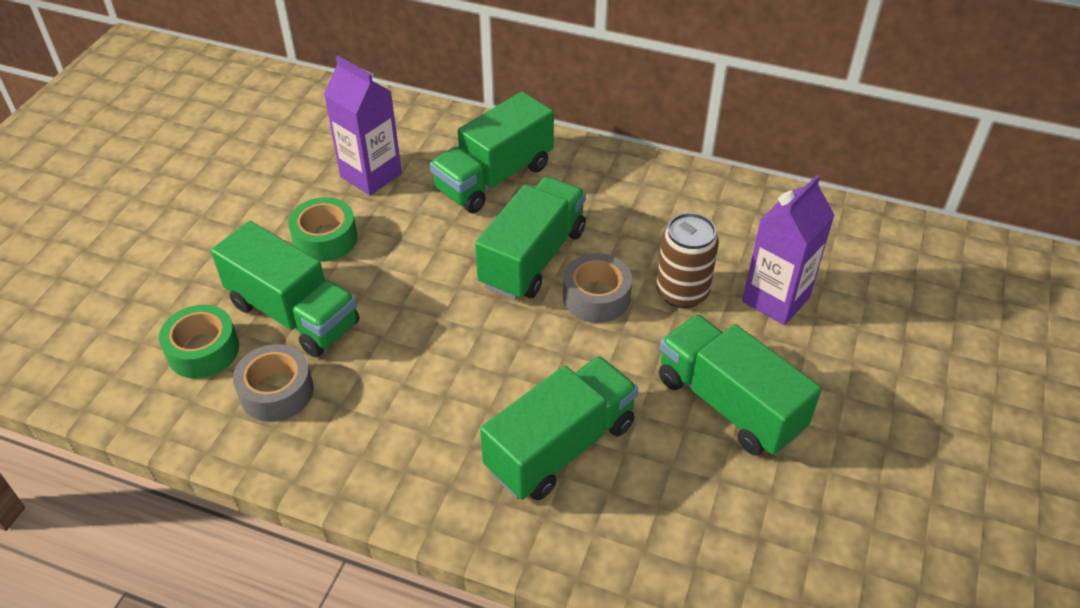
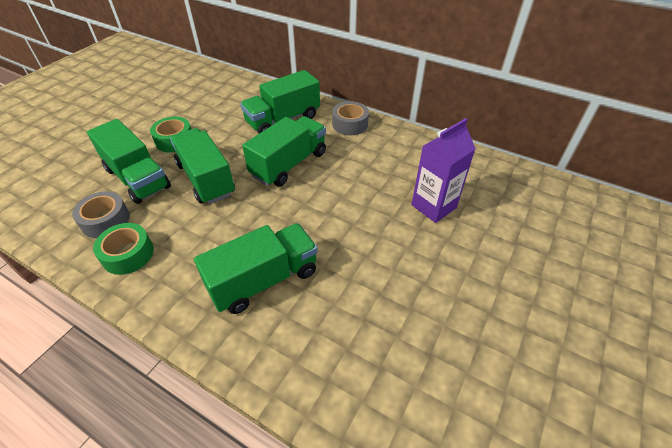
camera: 10 degrees right, 0 degrees up
(203, 350) = (77, 192): green tape -> green tape (128, 254)
(371, 175) = (215, 111): purple carton -> none
(596, 297) = (319, 191): grey tape -> grey tape (350, 124)
(682, 292) = (374, 195): brown can -> none
(729, 404) = (384, 268): green truck -> green truck (206, 179)

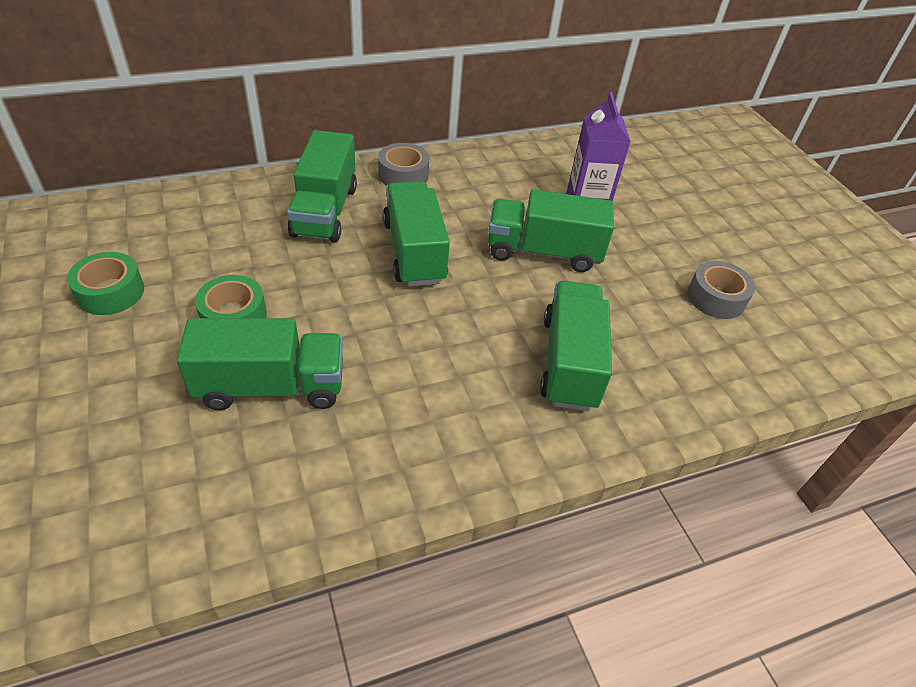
camera: 55 degrees left, 0 degrees up
(106, 221) = (324, 453): grey tape -> grey tape (716, 298)
(128, 254) = (416, 455): green tape -> green tape (110, 292)
(206, 179) = (356, 326): green truck -> green truck (543, 252)

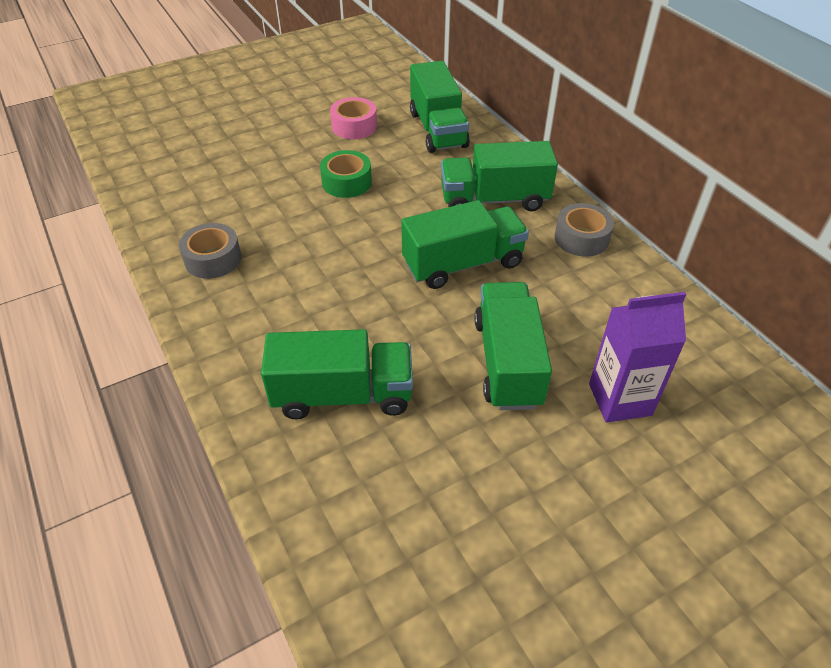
camera: 85 degrees right, 0 degrees up
(110, 292) = (354, 126): green tape -> pink tape
(271, 386) = (281, 215): green truck -> green truck (438, 129)
(716, 298) = (493, 550): grey tape -> grey tape (213, 259)

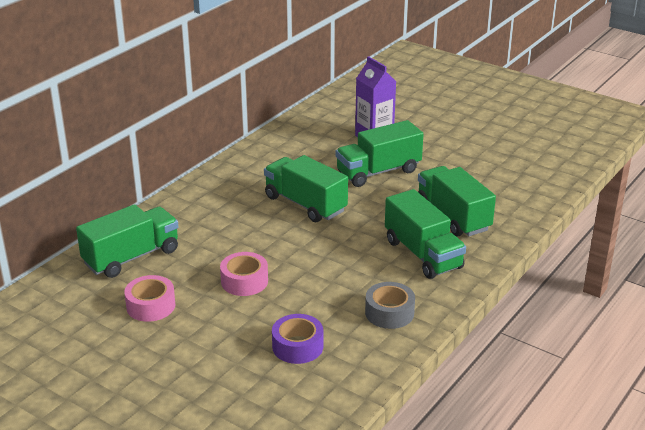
camera: 115 degrees left, 15 degrees down
(225, 187) = (297, 346): none -> purple tape
(346, 182) = (244, 281): green tape -> pink tape
(494, 200) = (222, 207): green truck -> green truck (423, 254)
(581, 238) = (243, 167): grey tape -> none

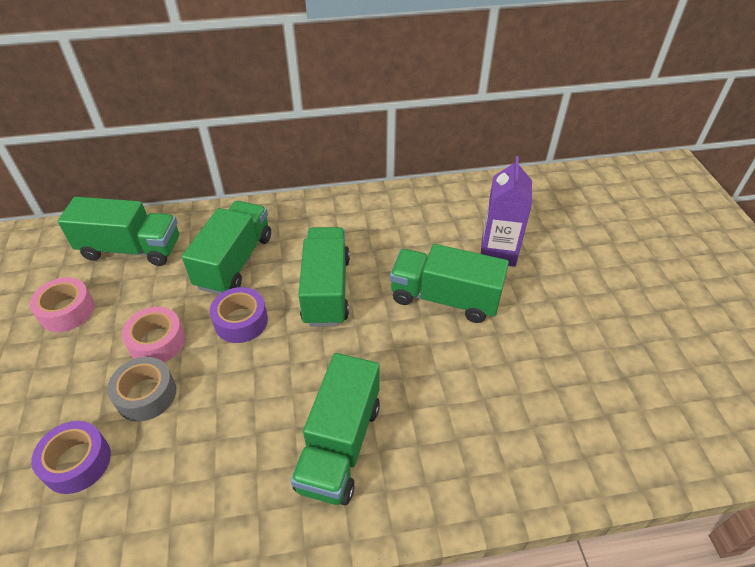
camera: 45 degrees right, 15 degrees up
(279, 244) = (241, 321): none -> purple tape
(389, 313) = (200, 498): grey tape -> grey tape (146, 395)
(453, 216) = (440, 417): green truck -> green truck (234, 261)

